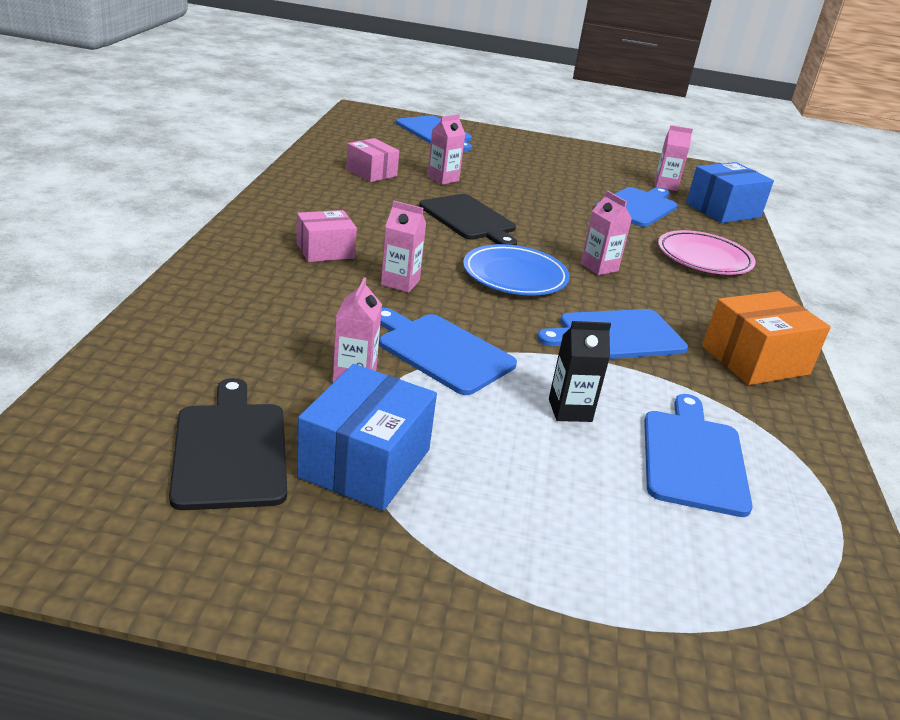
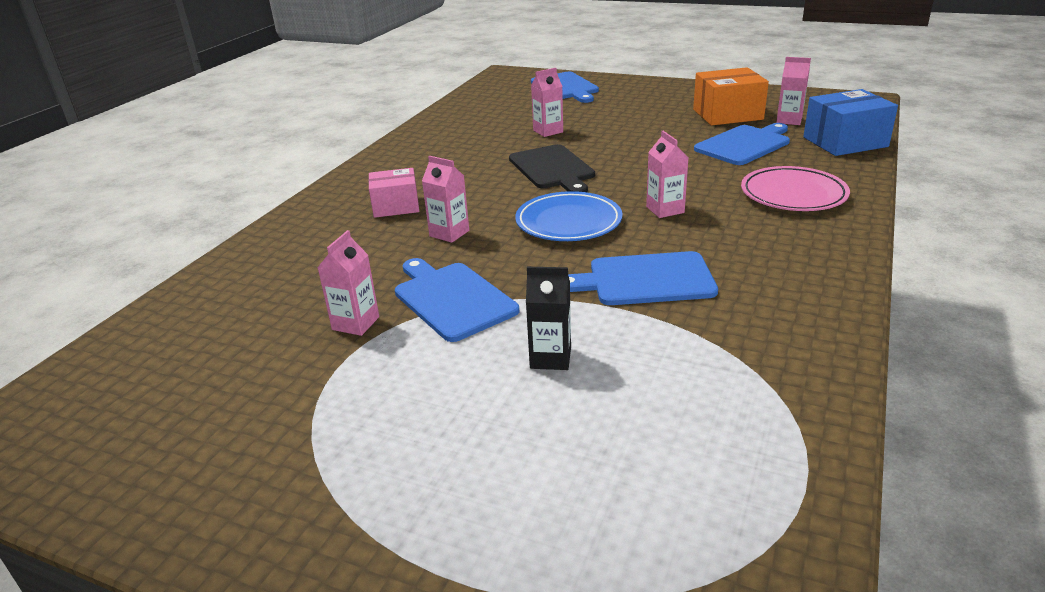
camera: 20 degrees right, 0 degrees up
(230, 450) = (207, 391): black cutting board -> none
(365, 463) = (318, 407): blue box -> none
(371, 172) = (481, 130): pink box -> none
(693, 457) = (661, 410): blue cutting board -> none
(755, 360) = (795, 304): orange box -> orange box (727, 114)

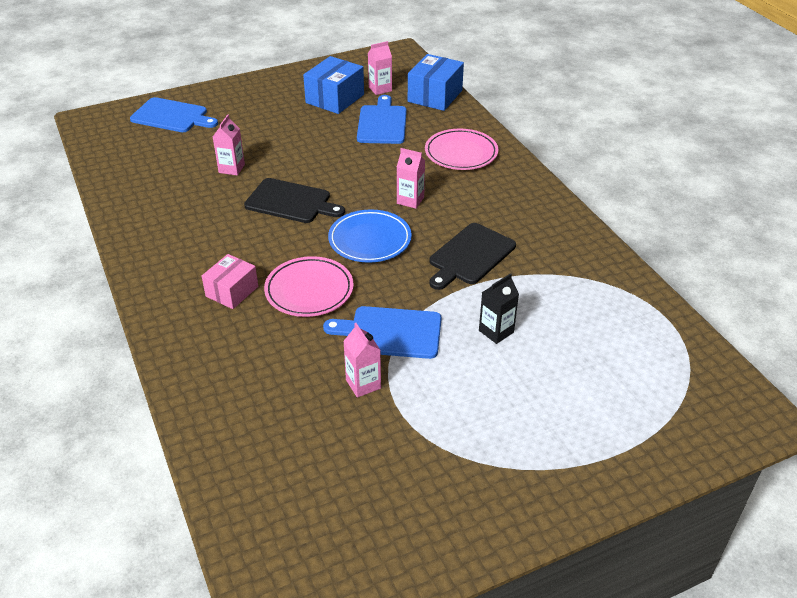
camera: 50 degrees left, 10 degrees up
(449, 233) = (309, 290): pink carton -> pink plate
(645, 280) = (470, 256): blue cutting board -> black cutting board
(727, 114) = (335, 99): orange box -> blue box

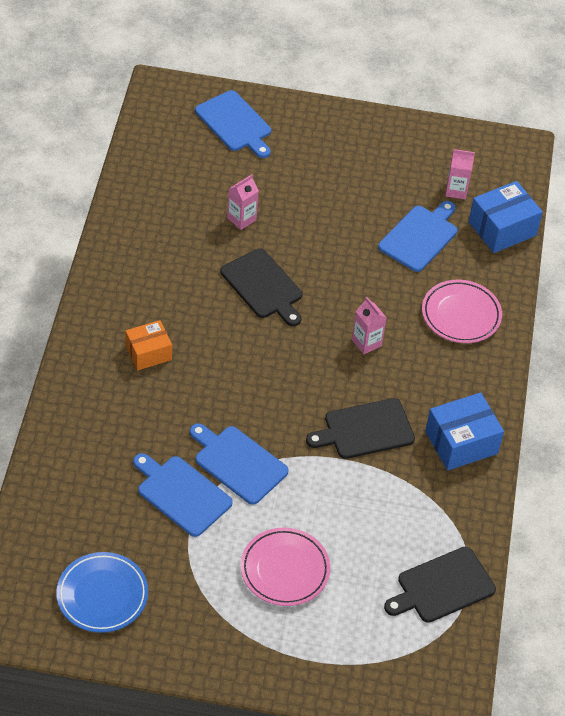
camera: 30 degrees right, 10 degrees up
(232, 291) = (148, 353): pink box -> orange box
(309, 290) = (207, 387): pink plate -> pink plate (285, 569)
(335, 99) = (401, 180): blue box -> blue box (461, 442)
(363, 384) = (181, 494): pink carton -> blue cutting board
(370, 240) = (296, 365): blue plate -> blue plate (102, 595)
(496, 331) = (320, 511): black carton -> none
(650, 332) = (442, 587): none -> black cutting board

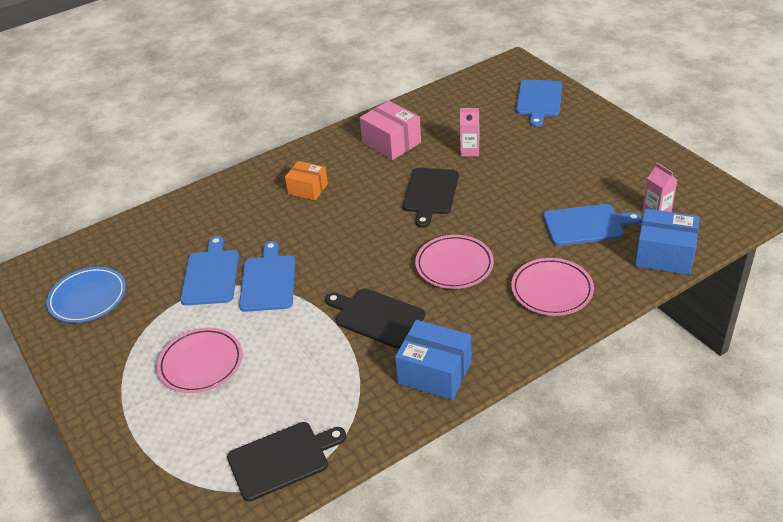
camera: 55 degrees right, 10 degrees down
(159, 253) = (391, 142): none -> pink box
(366, 343) = (454, 265): pink carton -> pink plate
(442, 587) = (282, 459): black cutting board -> black cutting board turned 135 degrees clockwise

